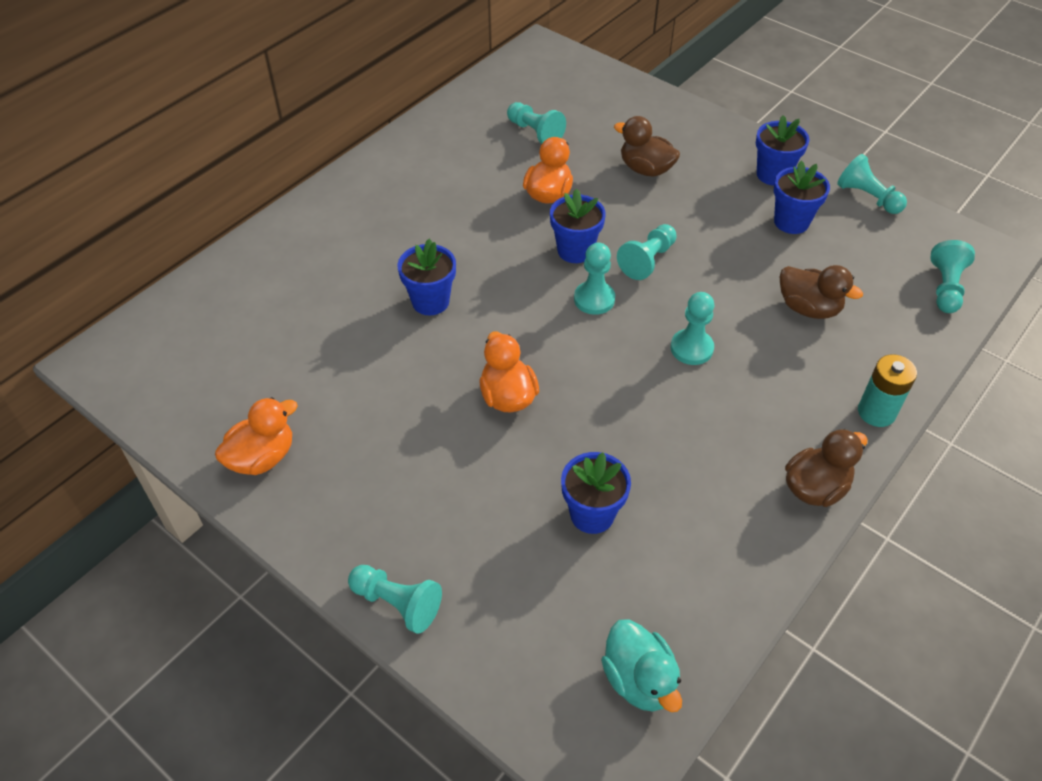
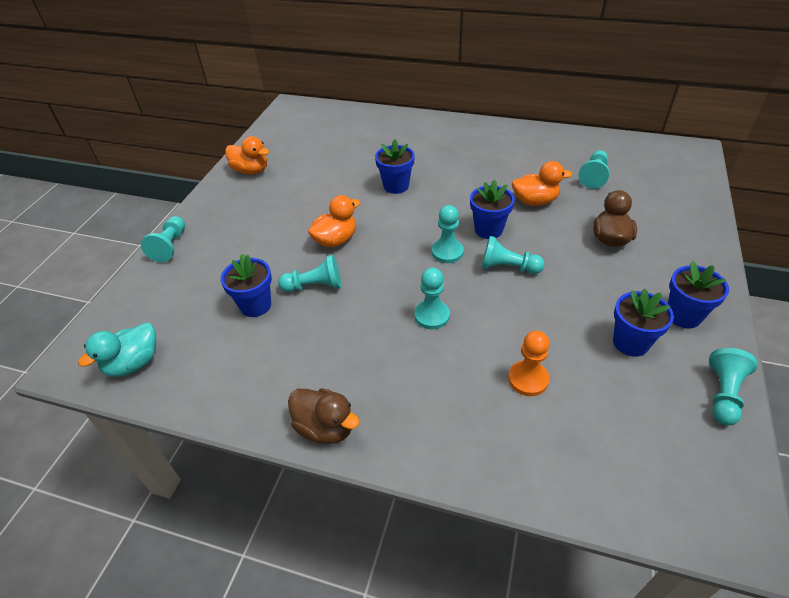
camera: 70 degrees right, 5 degrees down
(808, 308) = (528, 379): brown duck -> orange pawn
(876, 412) = (431, 457): turquoise battery -> none
(945, 288) = (643, 491): turquoise pawn -> turquoise pawn (314, 286)

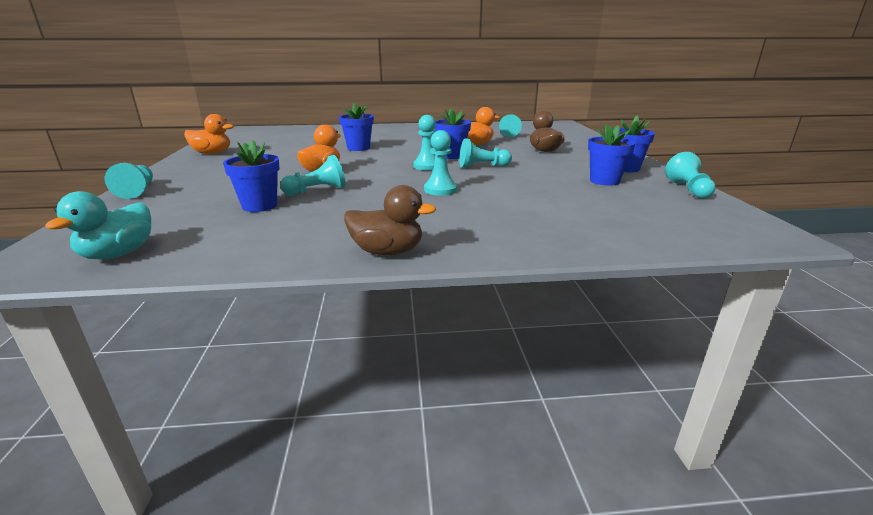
camera: 25 degrees left, 20 degrees down
(528, 379) = (548, 203): orange pawn -> none

